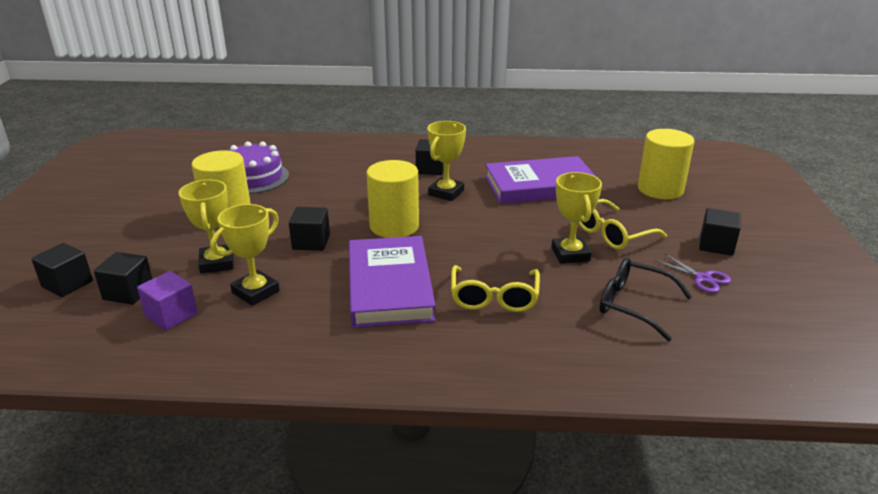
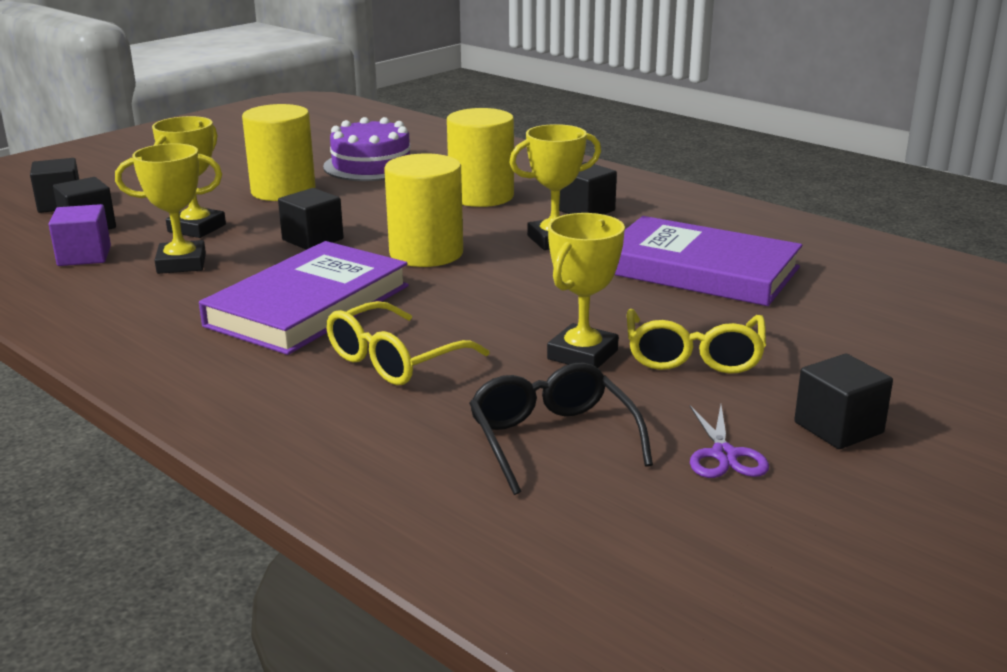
camera: 40 degrees right, 5 degrees down
(612, 234) = (693, 355): yellow glasses -> yellow glasses turned 90 degrees counterclockwise
(660, 189) = (891, 331): yellow cylinder -> yellow cylinder (481, 196)

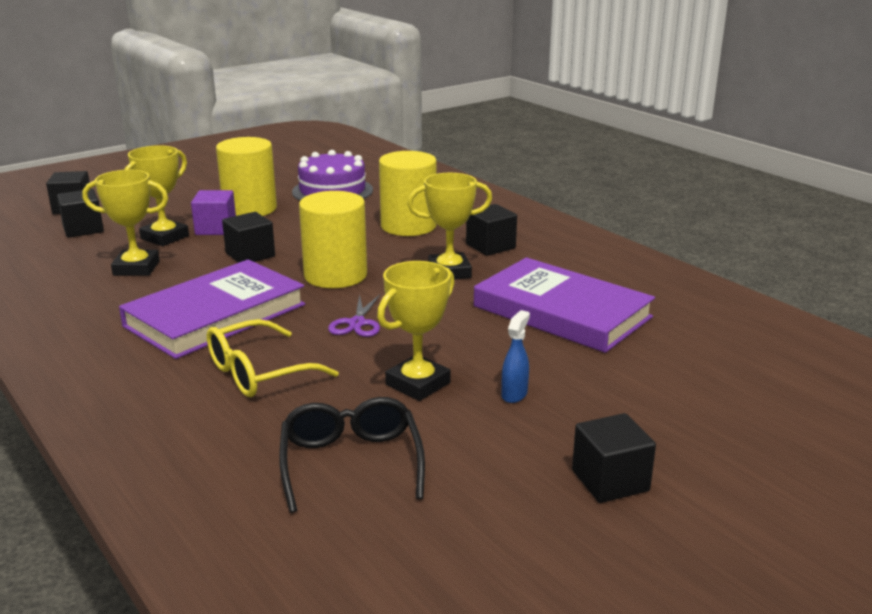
camera: 10 degrees right, 0 degrees up
(84, 256) = (66, 255): purple cube -> purple cube (216, 229)
(693, 355) = (514, 394): yellow glasses -> blue spray bottle
(724, 455) = (492, 496): purple scissors -> purple scissors (357, 323)

